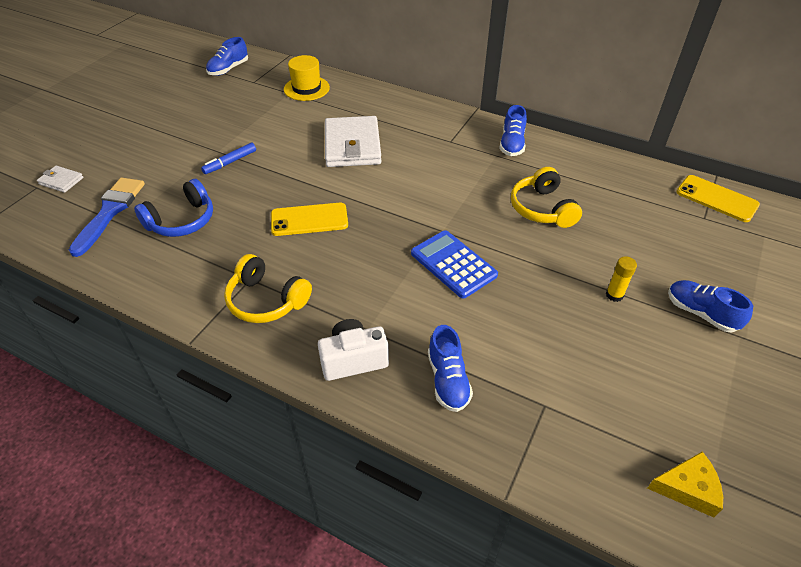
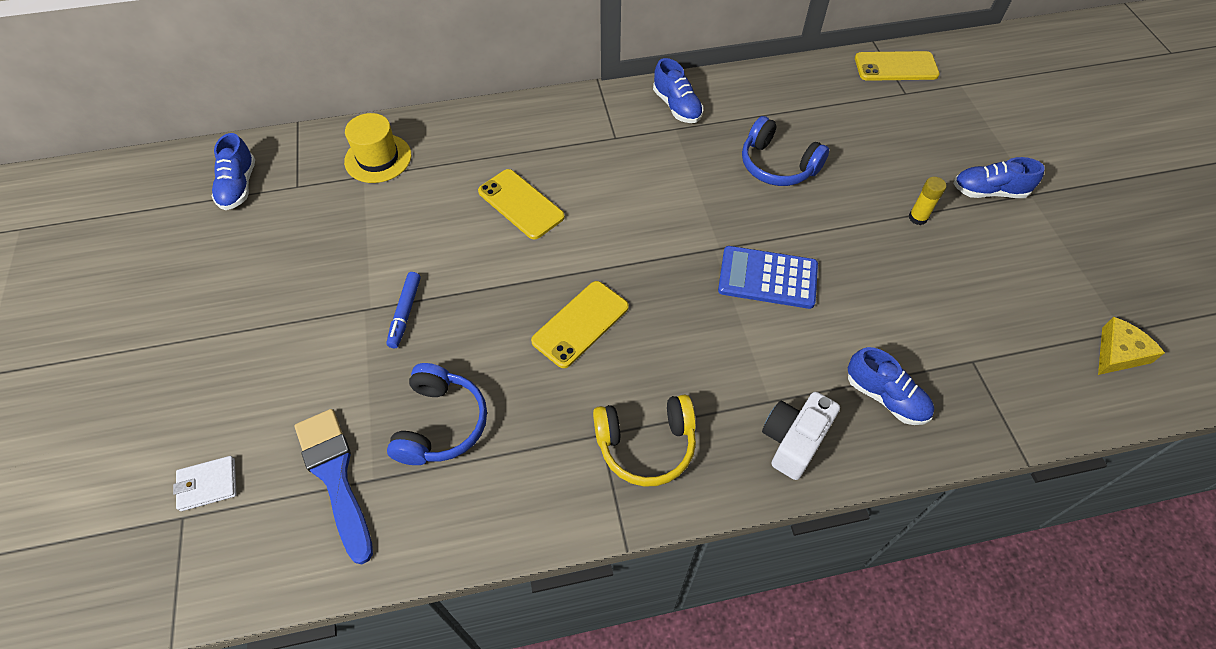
camera: 40 degrees left, 10 degrees up
(352, 146) = (521, 204): white wallet -> yellow phone
(542, 208) = (777, 165): yellow headphones -> blue headphones

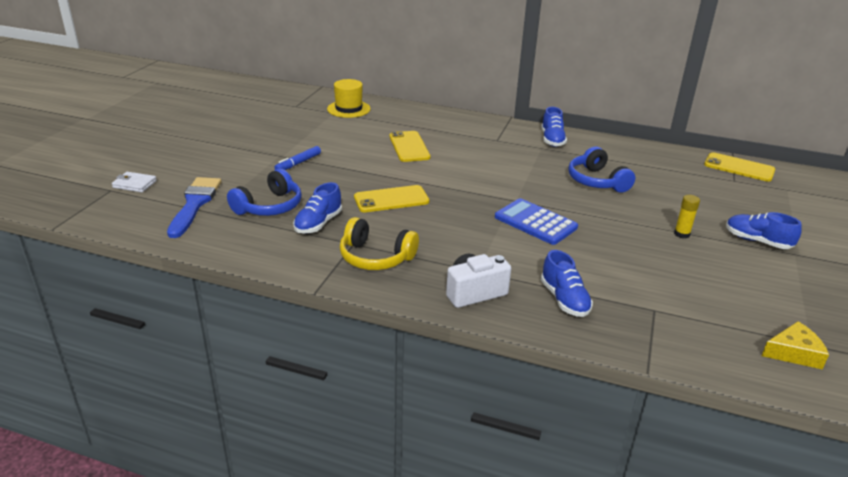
camera: 30 degrees right, 25 degrees down
(239, 186) = (267, 98): blue shoe -> blue shoe (318, 223)

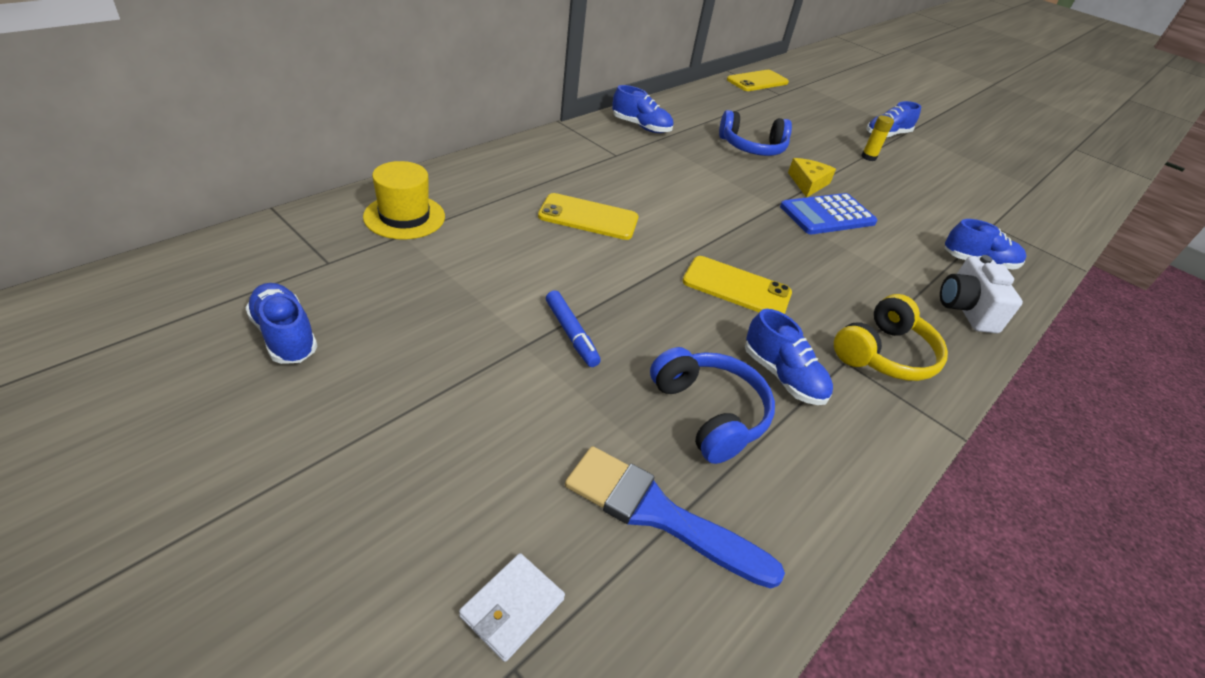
camera: 70 degrees left, 10 degrees up
(242, 113) = (285, 336): none -> blue shoe
(391, 199) = (736, 287): yellow phone -> yellow phone turned 75 degrees counterclockwise
(794, 353) = (1046, 198): yellow cheese -> yellow cheese (808, 183)

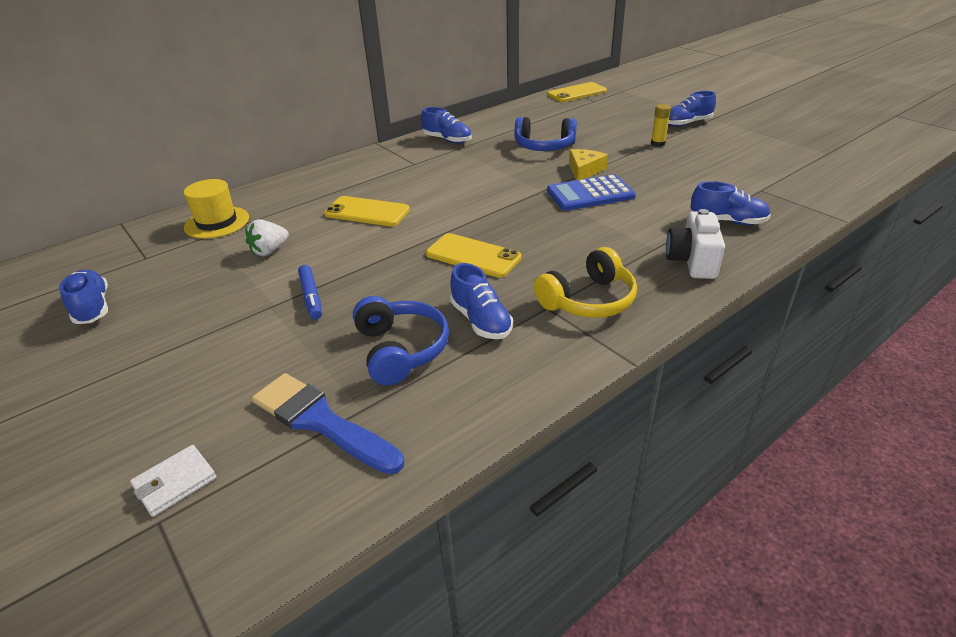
camera: 15 degrees right, 5 degrees down
(491, 264) = (269, 251): none -> white strawberry

